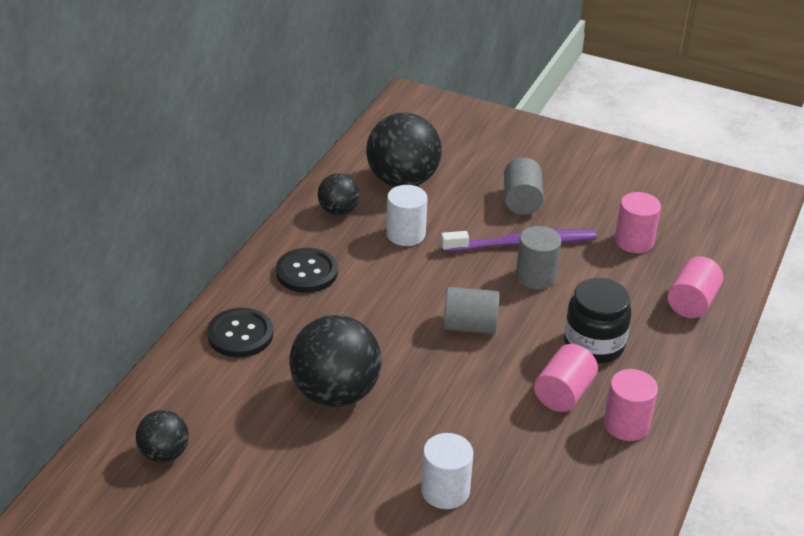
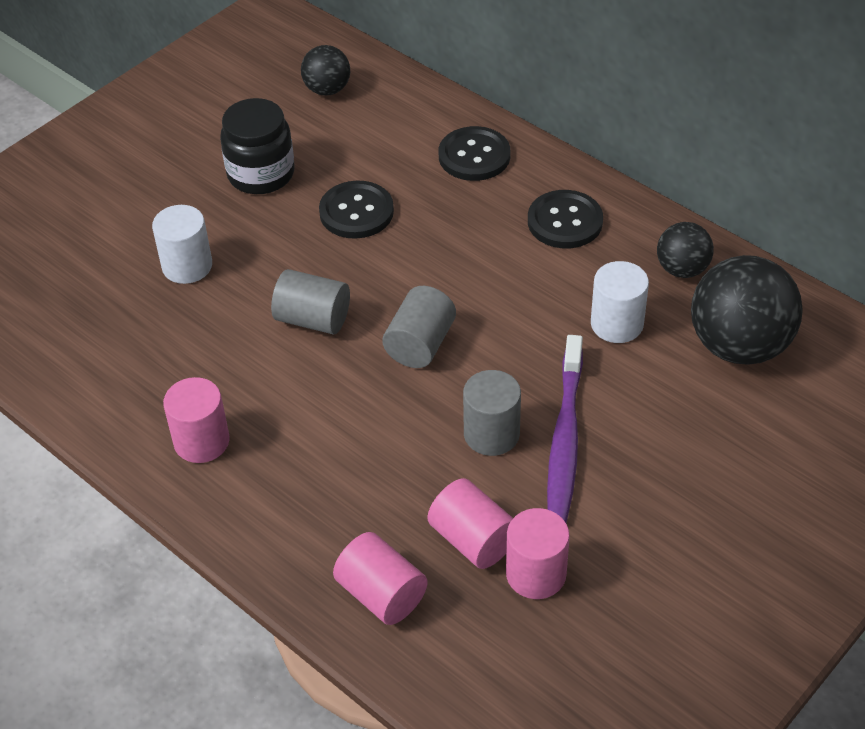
camera: 110 degrees right, 10 degrees up
(335, 393) = (356, 212): black ball -> black button
(521, 201) = (664, 467): grey cylinder -> grey cylinder (313, 319)
(563, 393) = (275, 399): pink cylinder -> pink cylinder (473, 540)
(593, 345) = (342, 454): black jar -> black jar (261, 174)

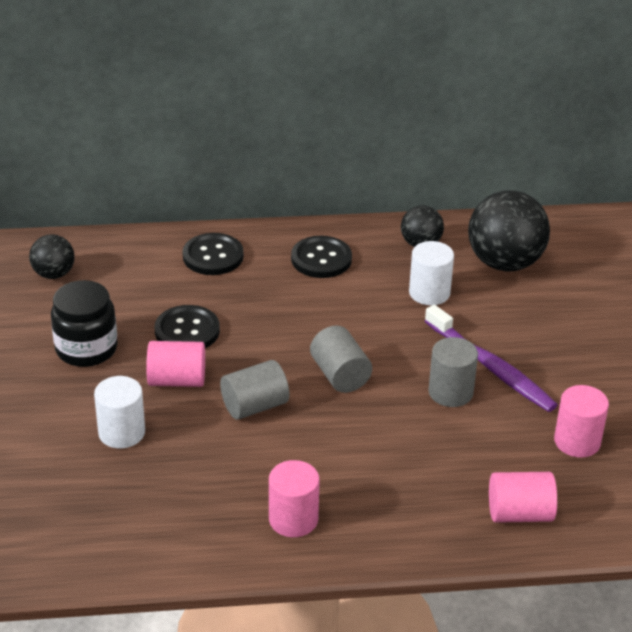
camera: 50 degrees left, 10 degrees down
(473, 540) = (522, 450): pink cylinder -> pink cylinder (177, 380)

